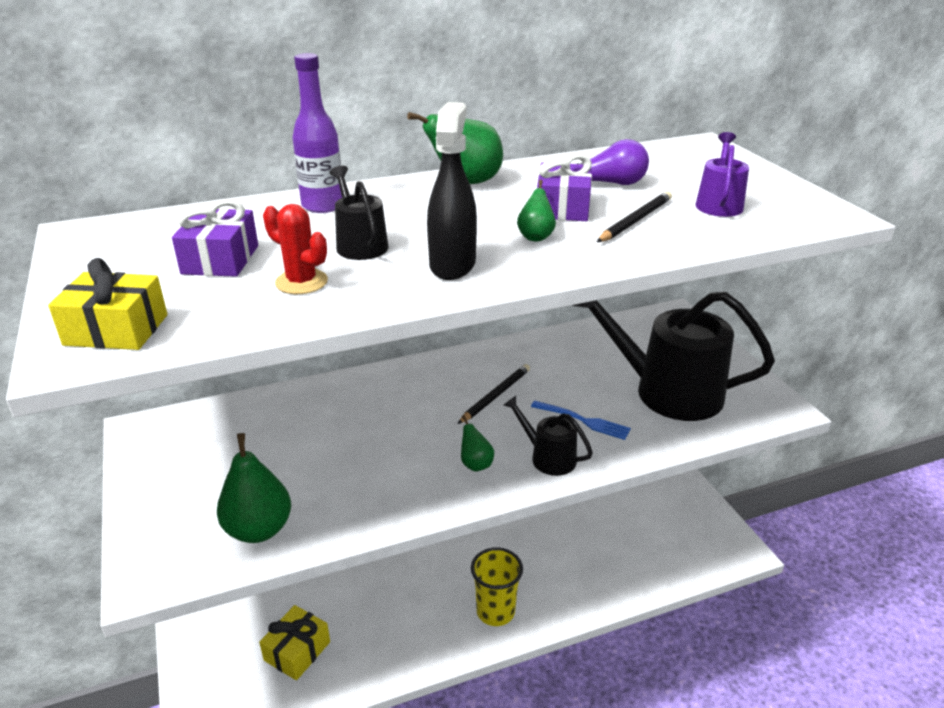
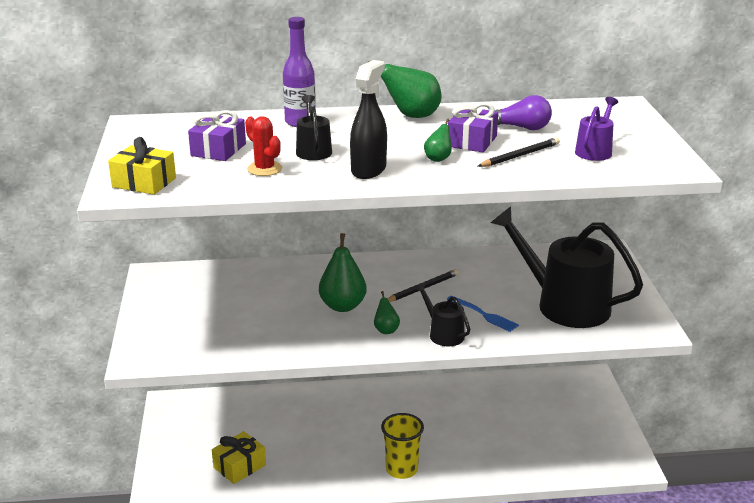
camera: 15 degrees right, 5 degrees down
(259, 529) = (217, 345): green pear -> green pear (343, 306)

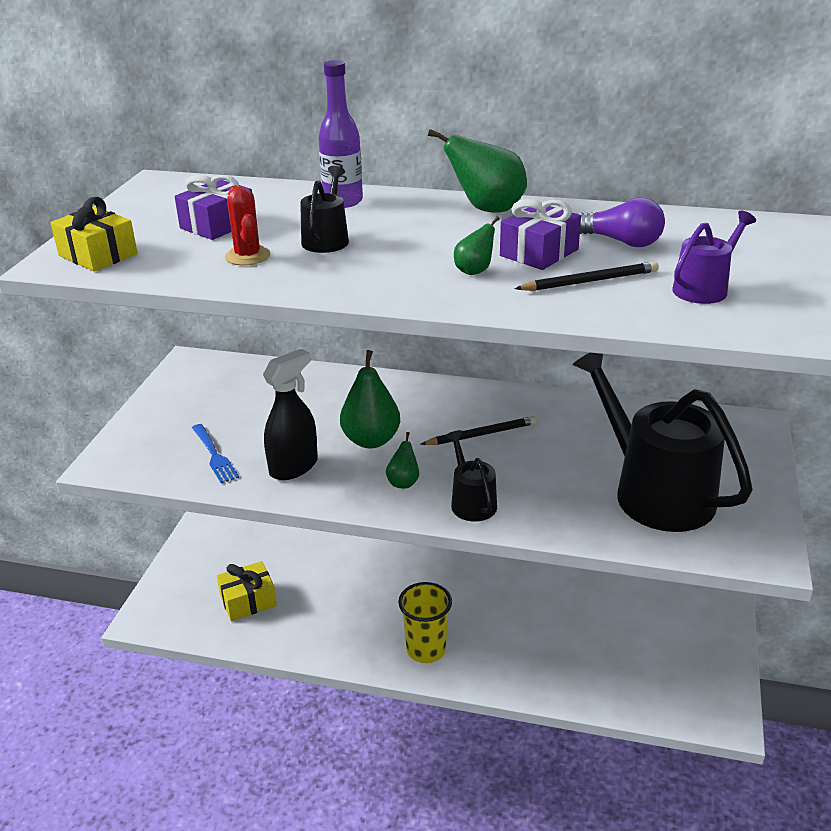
camera: 20 degrees right, 5 degrees up
(369, 170) = (372, 274): black spray bottle -> black spray bottle (294, 467)
(484, 315) = (538, 485): blue fork -> blue fork (214, 455)

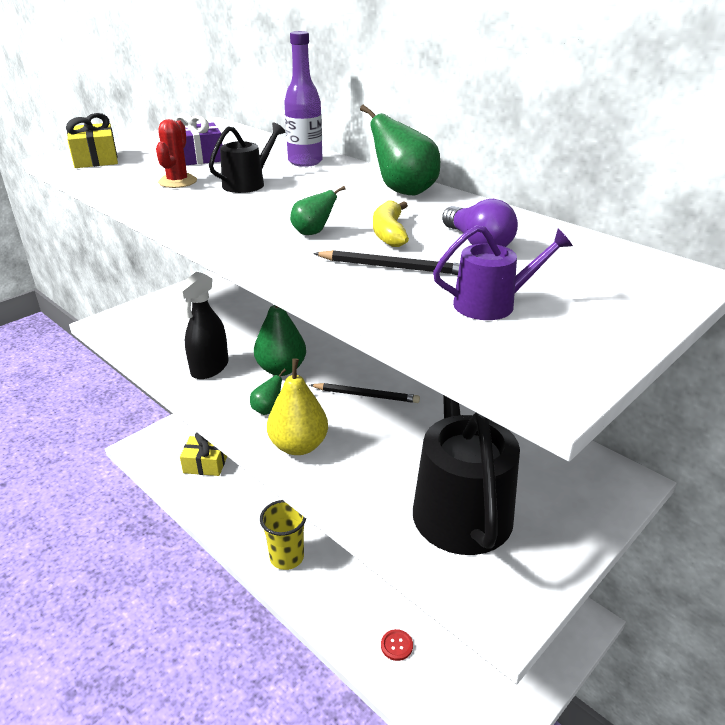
camera: 30 degrees right, 0 degrees up
(214, 455) = (171, 341): blue fork -> none
(294, 467) = (209, 368): black spray bottle -> black spray bottle turned 135 degrees clockwise
(471, 502) = (299, 446): black watering can -> yellow pear
(539, 253) = (389, 233): purple gift -> yellow banana
(594, 673) = (396, 645): none -> red button

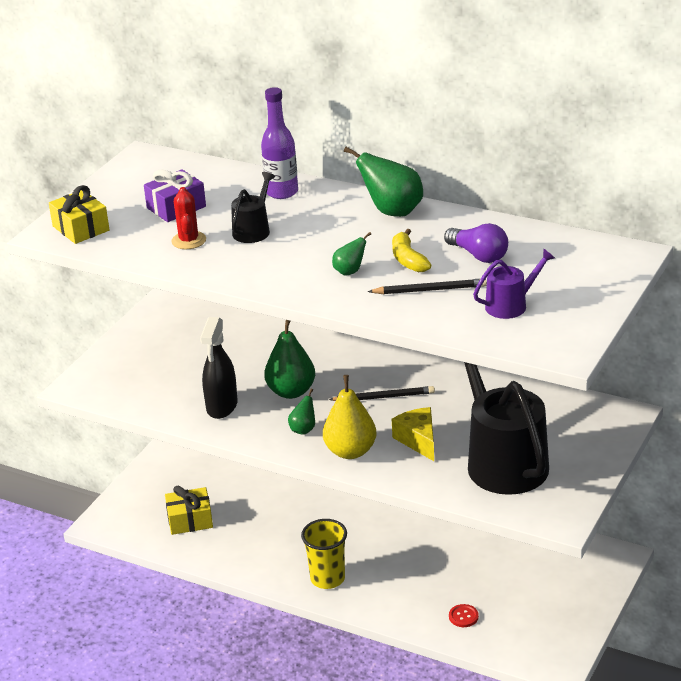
camera: 15 degrees left, 0 degrees up
(376, 452) = (418, 440): none -> yellow cheese

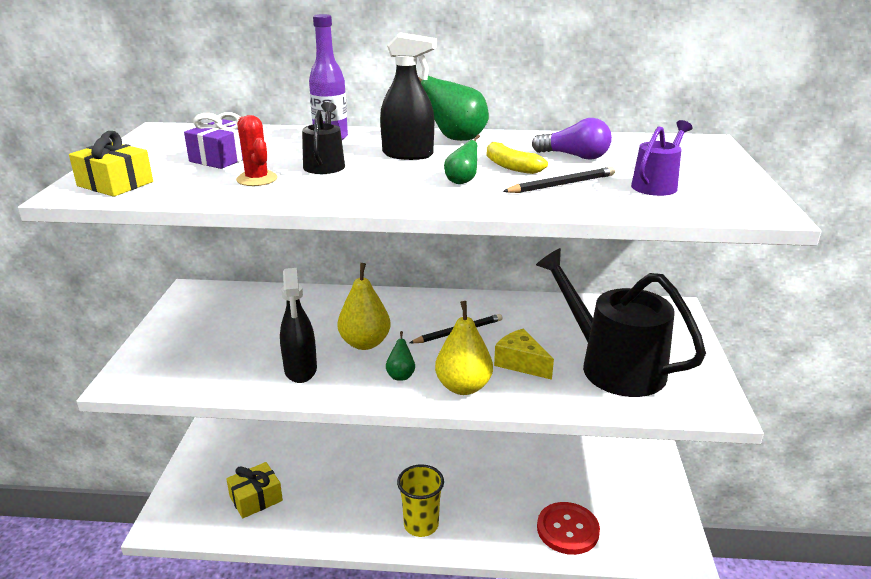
camera: 25 degrees left, 5 degrees down
(291, 392) = (365, 343): green pear -> yellow pear
(332, 228) = (408, 154): none -> black spray bottle
(463, 616) = (567, 529): red button -> red button, size x2.12

